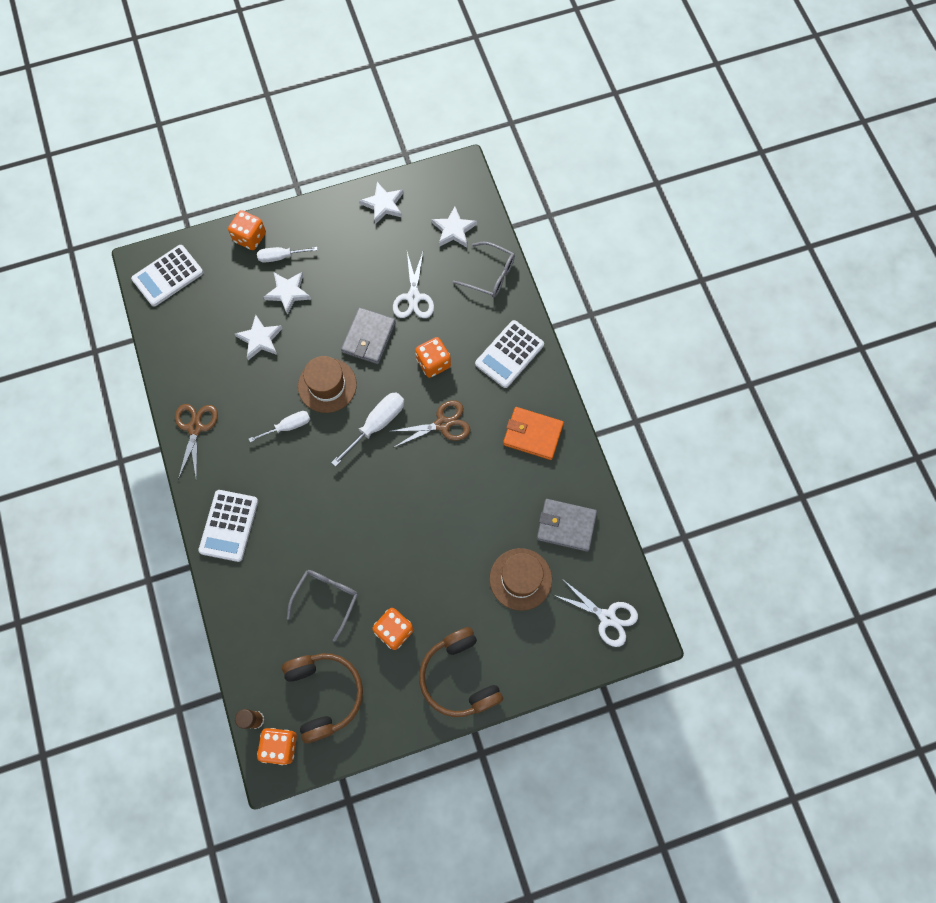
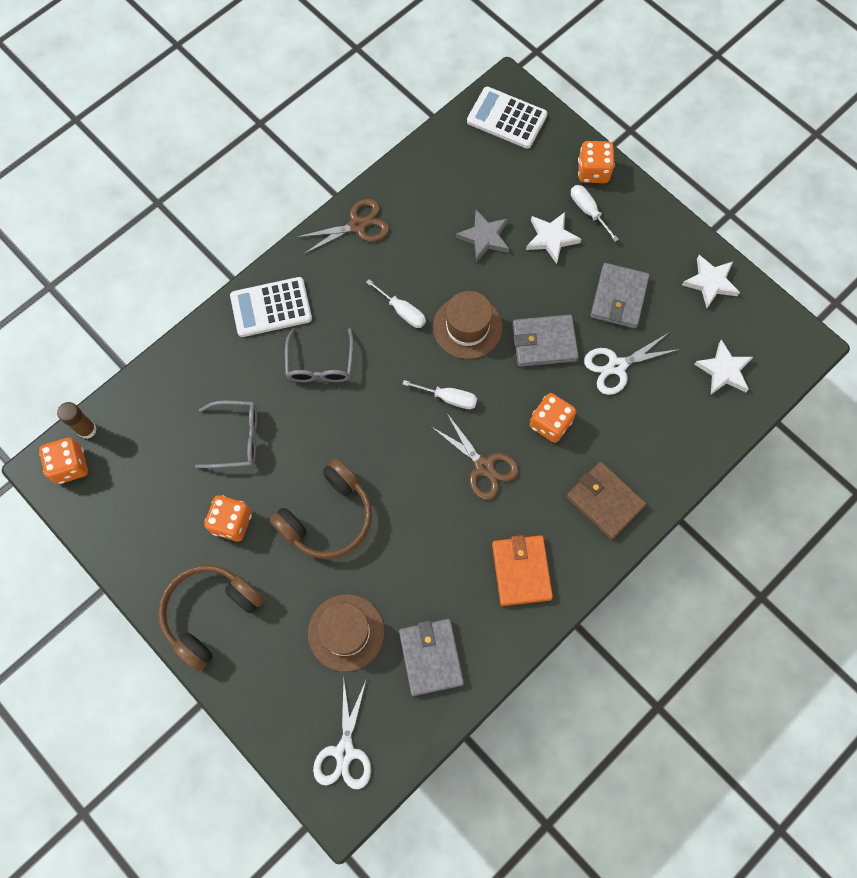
camera: 65 degrees right, 0 degrees up
(260, 339) = (484, 237): white star -> grey star
(324, 694) = (138, 483): brown headphones -> brown headphones (328, 517)
(361, 270) = (619, 297): none -> grey wallet
(377, 424) = (449, 398): white screwdriver -> white screwdriver, size x0.66
(490, 275) = (691, 435): grey glasses -> grey glasses (320, 364)
(509, 354) = (605, 501): white calculator -> brown wallet

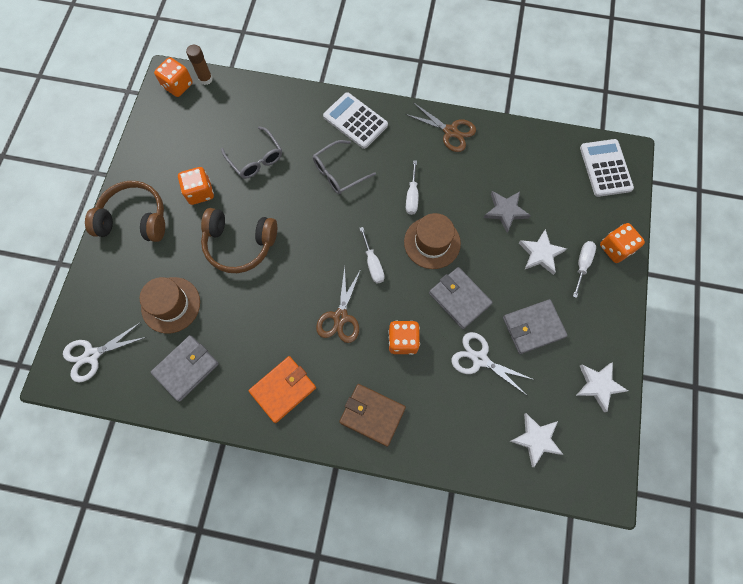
camera: 55 degrees right, 0 degrees up
(605, 501) = (372, 415): brown wallet -> brown wallet turned 75 degrees counterclockwise

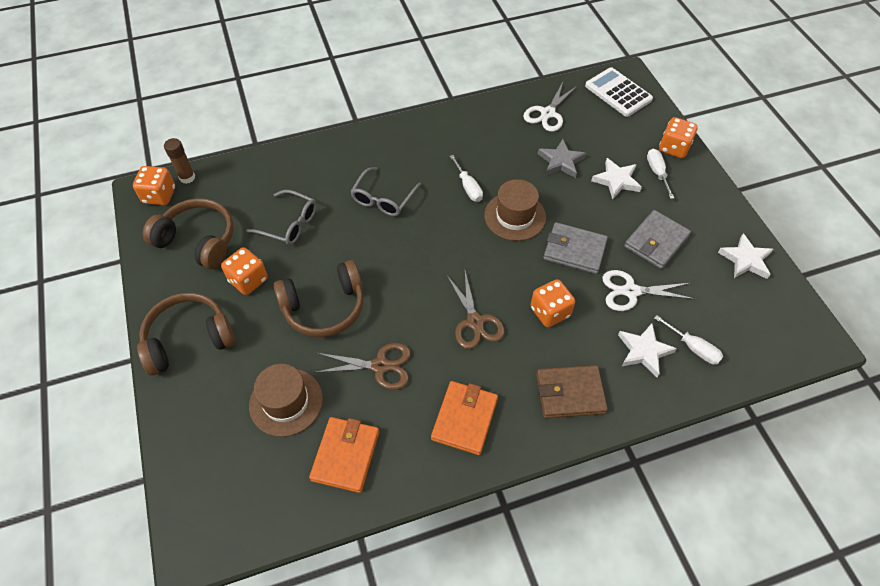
camera: 30 degrees left, 15 degrees down
(92, 355) = (224, 502): white scissors -> white scissors (548, 113)
(184, 140) = (198, 240): none -> brown headphones
(186, 368) = (345, 455): grey wallet -> orange wallet
(355, 121) = (369, 149): white calculator -> none
(373, 264) = (472, 260): white screwdriver -> white screwdriver (693, 348)
(450, 131) = (465, 121): brown scissors -> brown scissors (380, 366)
(536, 439) = (731, 332): white star -> white star (644, 351)

